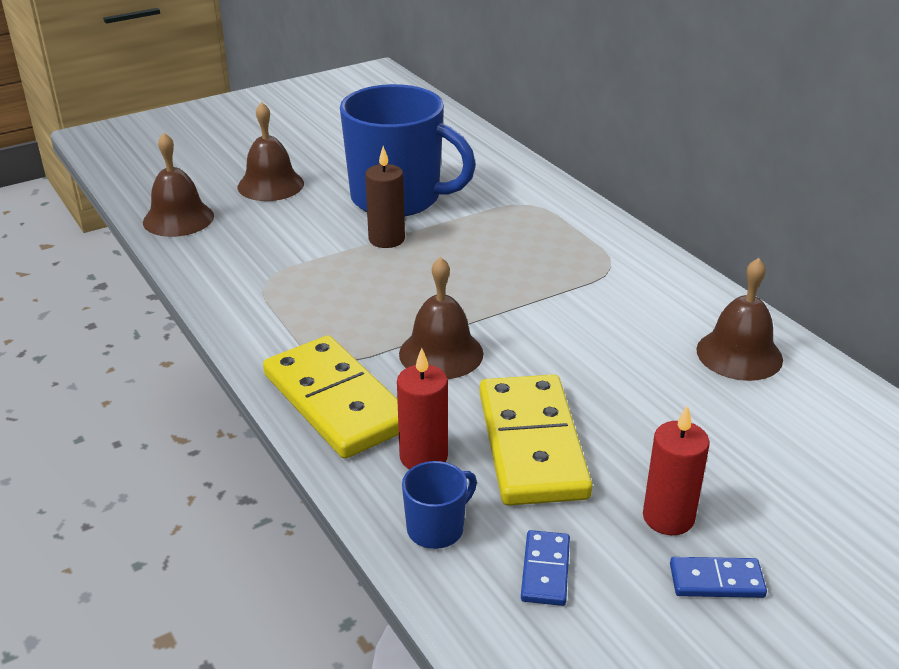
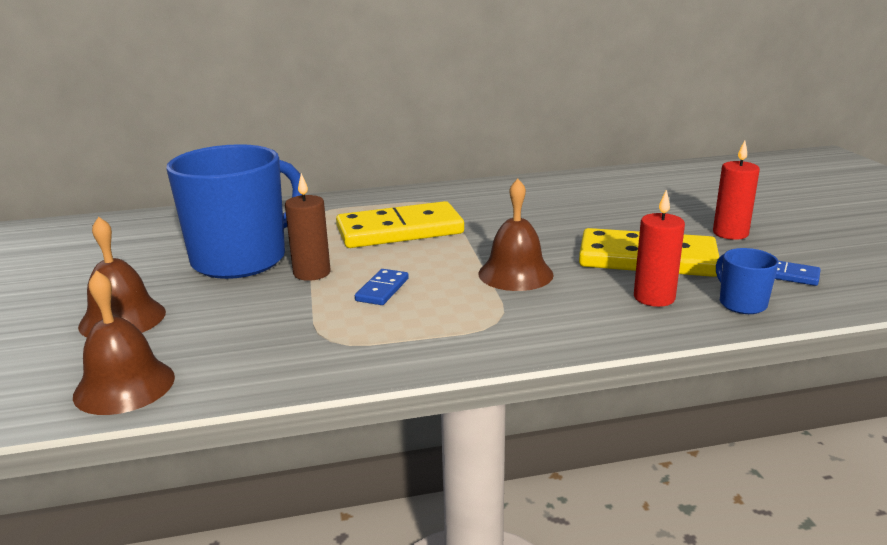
camera: 70 degrees left, 10 degrees down
(336, 401) = (565, 325): yellow domino -> yellow domino (400, 231)
(716, 580) = (787, 231): blue domino -> blue domino (382, 290)
(739, 354) = (567, 189): brown bell -> none

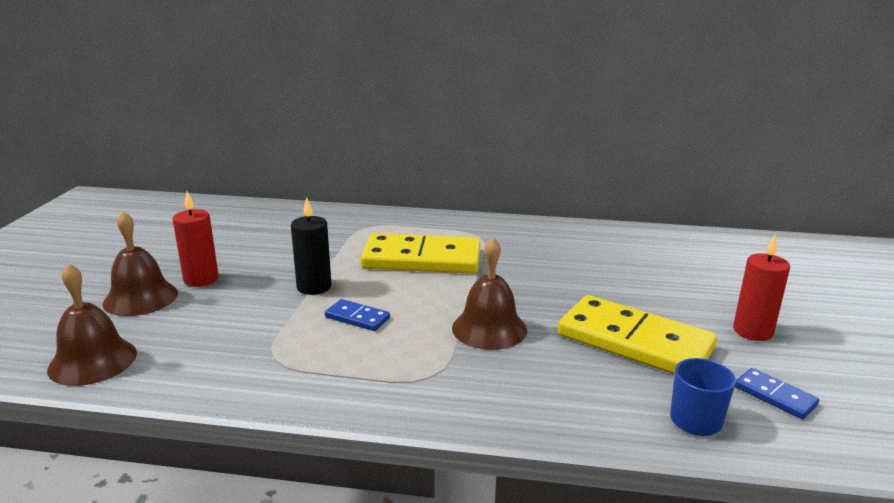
camera: 20 degrees right, 0 degrees up
(242, 259) = (270, 261): blue mug -> none
(312, 273) = (314, 287): brown candle -> black candle
(382, 290) = (357, 318): blue domino -> blue domino turned 75 degrees clockwise
(654, 298) = (605, 389): red candle -> red candle (201, 279)

